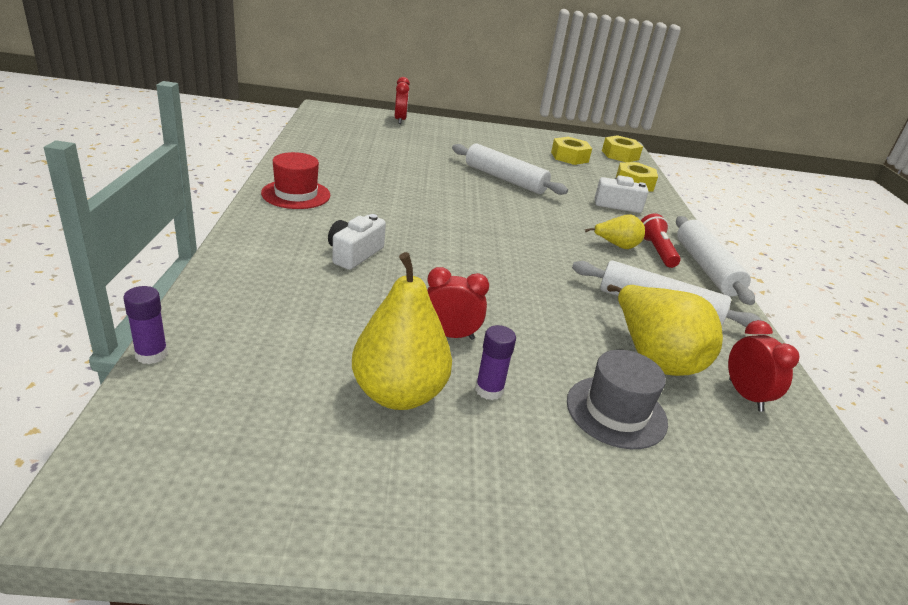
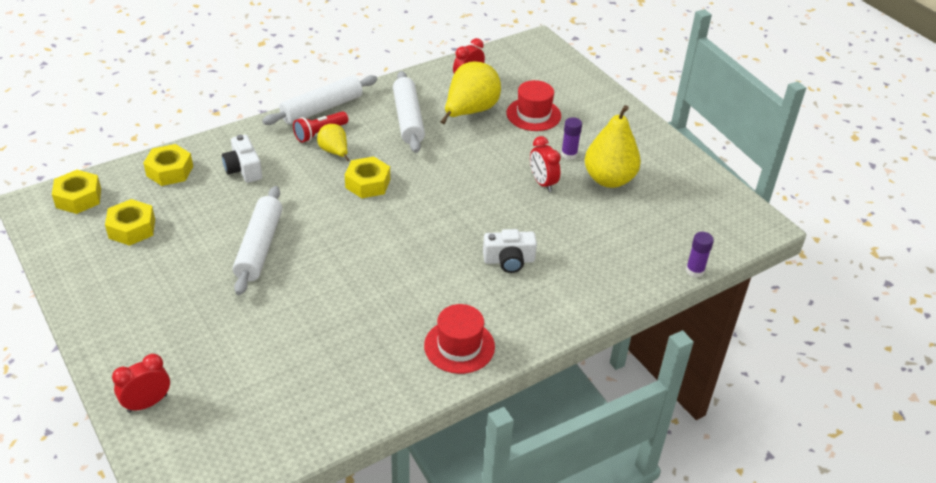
camera: 120 degrees left, 10 degrees up
(550, 241) = (367, 183): none -> yellow nut
(616, 412) = (533, 114): grey hat -> red hat

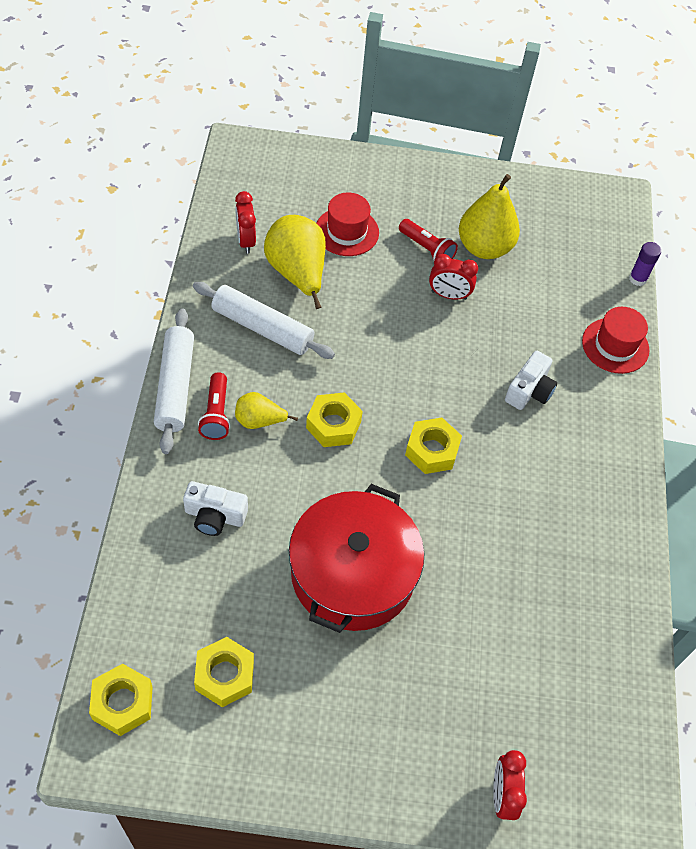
camera: 55 degrees left, 15 degrees up
(170, 171) = (155, 586): yellow nut -> yellow nut (432, 450)
(259, 247) = (353, 573): white rolling pin -> red pot
(459, 346) = (606, 498): red hat -> red hat (615, 346)
(569, 154) = (427, 249): purple glue stick -> red flashlight

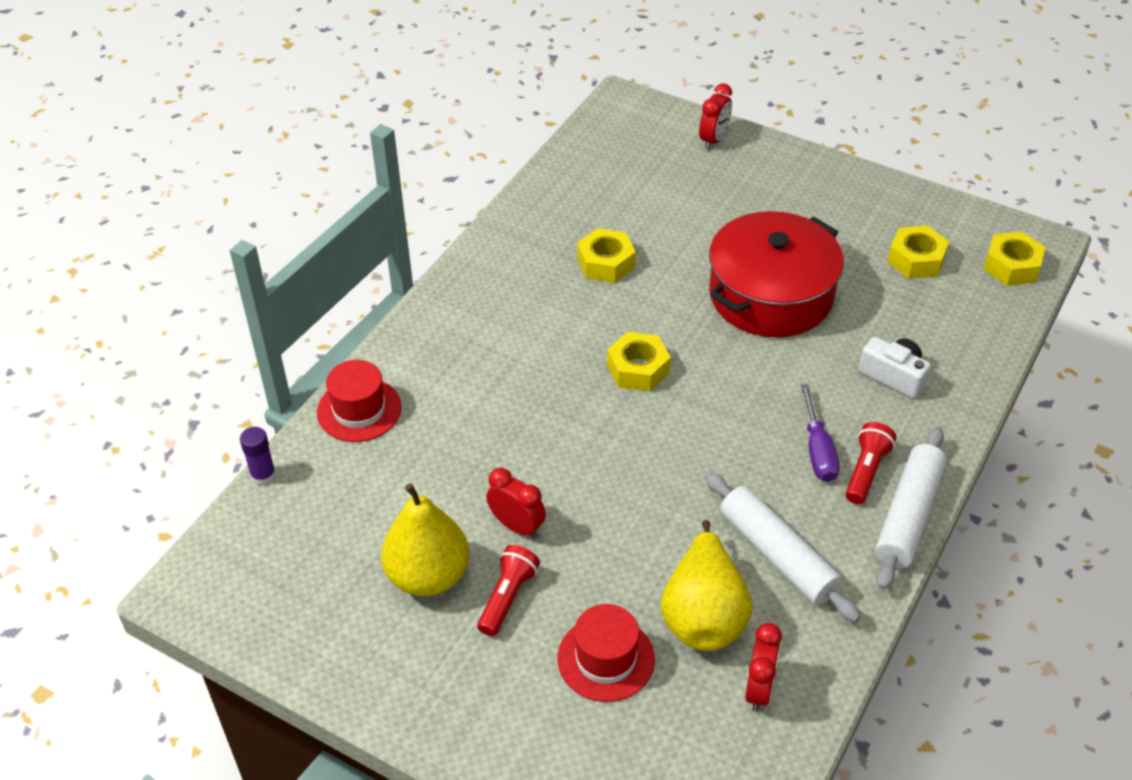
camera: 150 degrees left, 10 degrees down
(259, 421) = (818, 450): yellow pear -> purple screwdriver
(333, 425) = (734, 422): yellow nut -> yellow nut (606, 263)
(427, 249) = (507, 597): red flashlight -> red flashlight turned 45 degrees clockwise
(529, 390) = (493, 393): white camera -> none

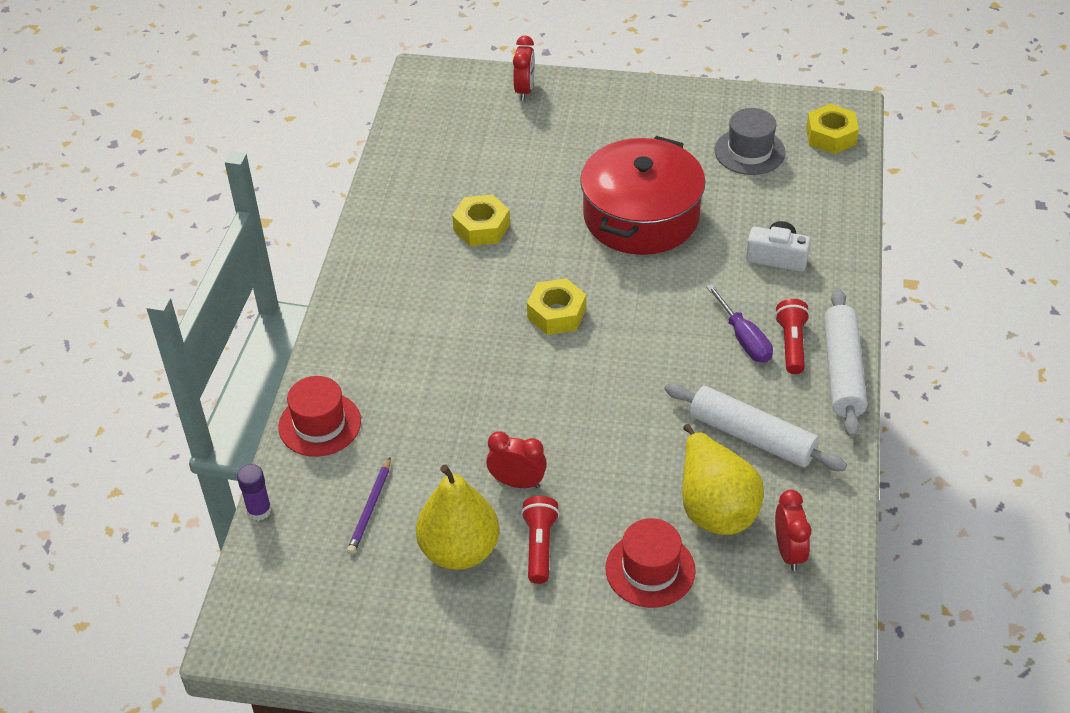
camera: 20 degrees left, 0 degrees up
(365, 506) = (370, 508): none -> purple pencil
(916, 259) = (749, 151): yellow nut -> grey hat

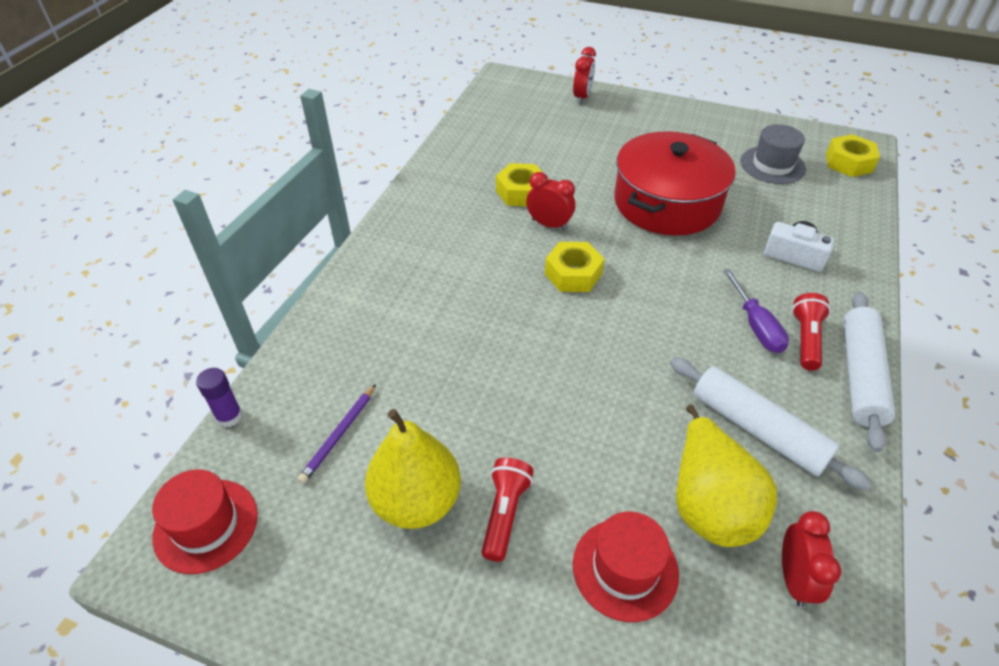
camera: 10 degrees right, 0 degrees up
(319, 424) = (320, 340): red hat -> red hat (206, 525)
(517, 482) = (497, 435): red clock -> red clock (549, 224)

